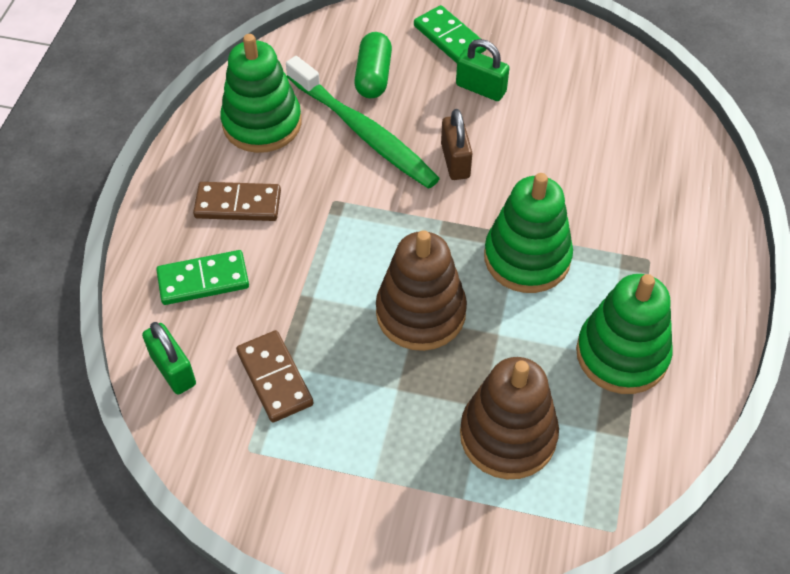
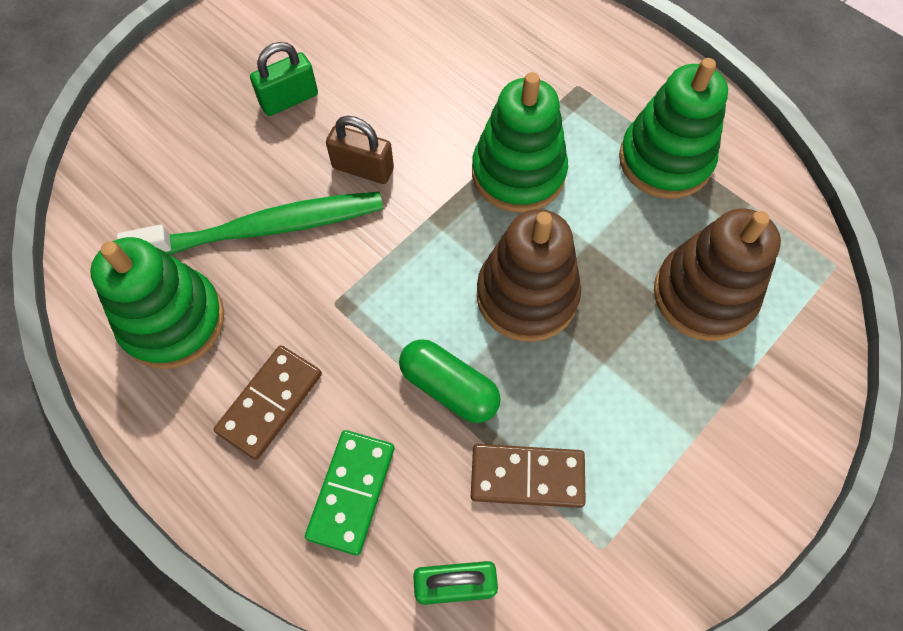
camera: 60 degrees left, 10 degrees up
(373, 76) = (196, 181): green capsule -> green capsule (449, 387)
(450, 38) = (202, 89): green domino -> none

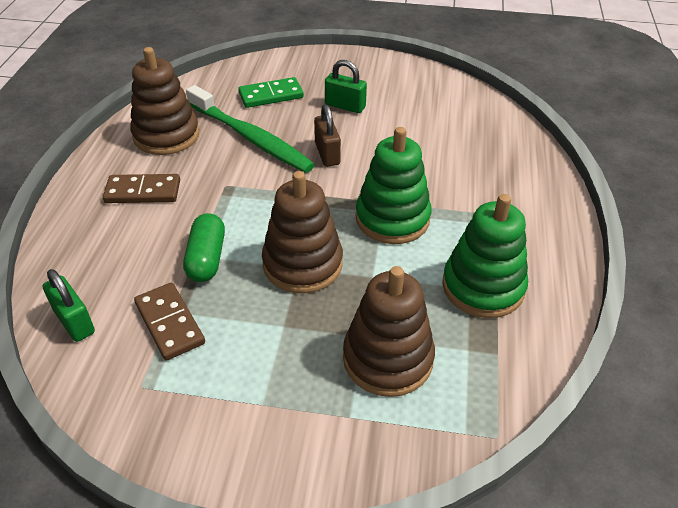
camera: 55 degrees right, 20 degrees down
(173, 321) = (166, 135): green stacking toy -> brown stacking toy
(352, 492) = (108, 249): green domino -> green domino (271, 95)

